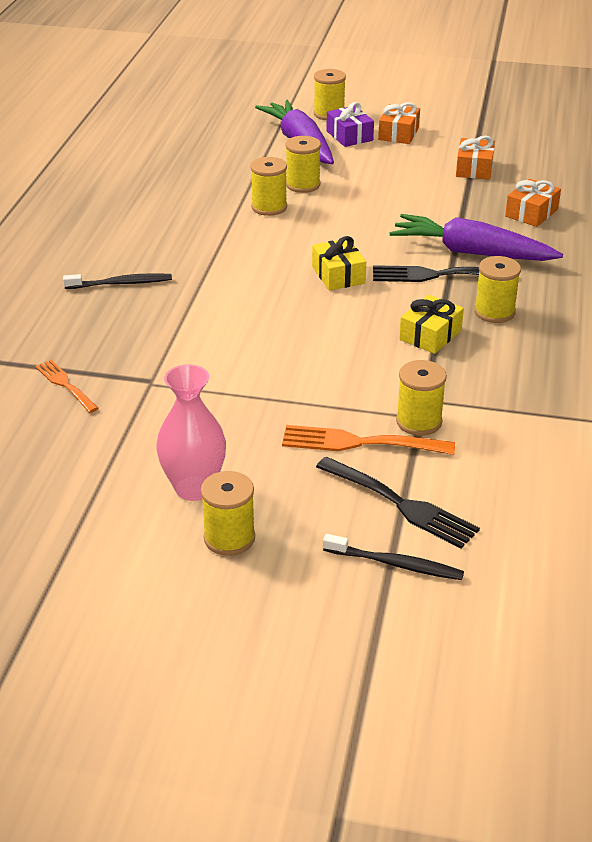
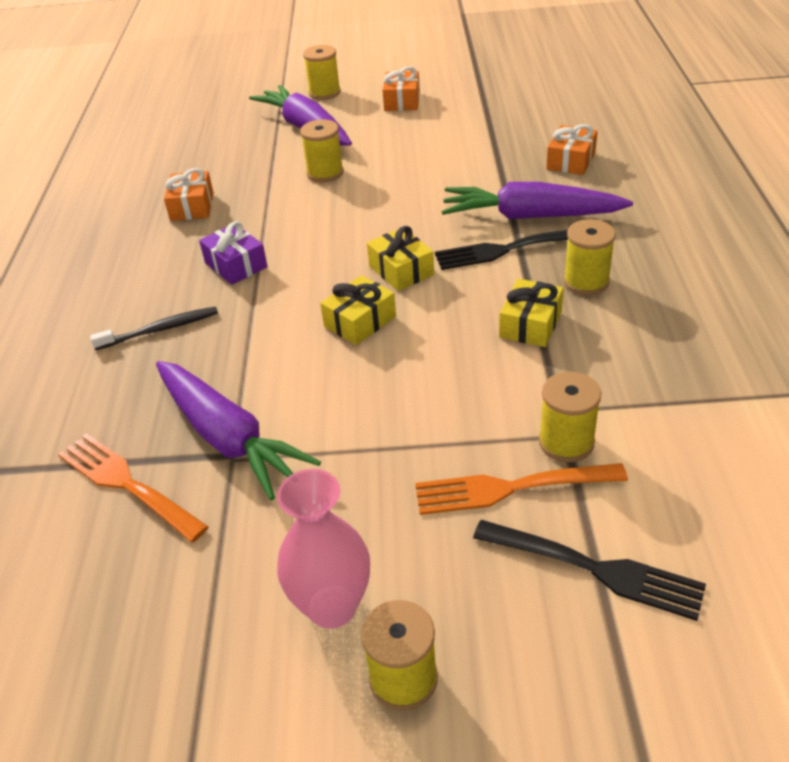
camera: 10 degrees left, 5 degrees up
(65, 384) = (127, 484): orange fork -> orange fork, size x1.59
(152, 369) = (229, 438): none -> purple carrot
(269, 207) = (298, 205): yellow spool -> none
(287, 307) = (360, 321): none -> yellow gift
(349, 136) = (353, 112): purple gift -> purple gift (236, 265)
(396, 564) = (629, 667): black toothbrush -> none
(474, 168) = (492, 124): orange gift -> orange gift (192, 206)

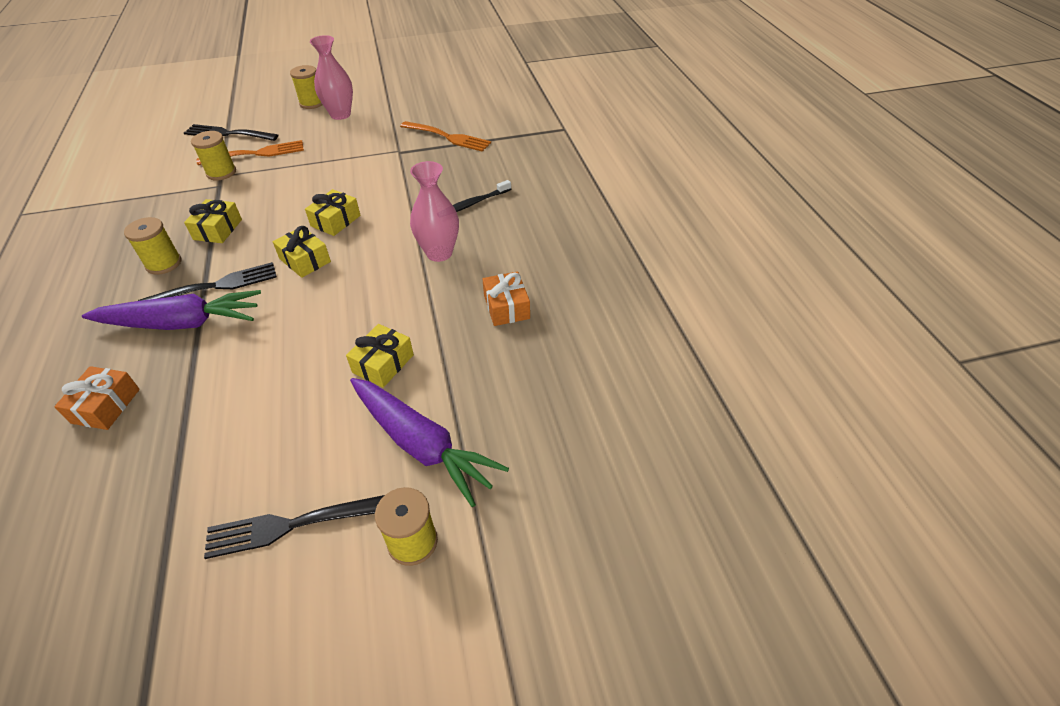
camera: 165 degrees right, 5 degrees up
(229, 438) = (403, 157): purple carrot -> none
(236, 265) = (439, 253): purple gift -> pink vase
(325, 173) = (383, 363): yellow spool -> yellow gift
(402, 101) = (290, 525): orange gift -> black fork

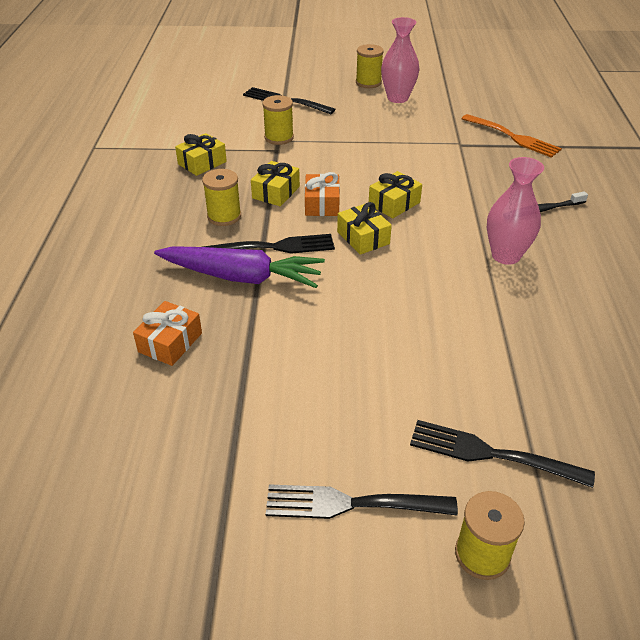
camera: 15 degrees right, 5 degrees down
(256, 153) = (313, 124): orange fork -> none
(383, 363) = (446, 359): yellow gift -> yellow gift (202, 163)
(422, 445) = (491, 454): purple carrot -> black fork
(506, 307) = (583, 326): orange gift -> orange gift (322, 204)

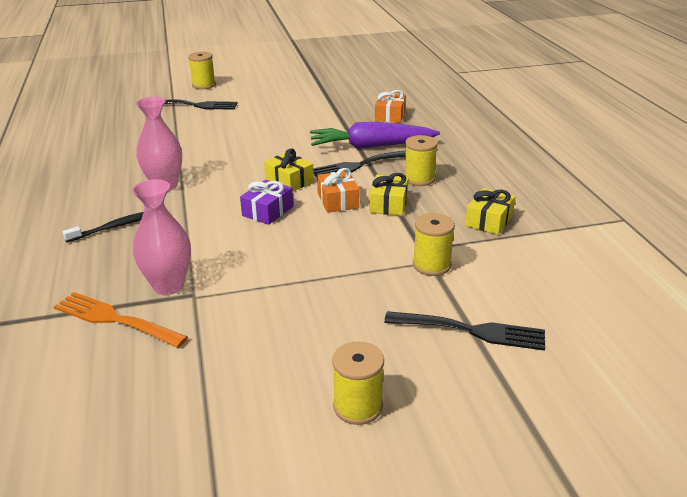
camera: 165 degrees right, 10 degrees down
(351, 504) = (262, 88): black fork -> none
(394, 203) = (267, 211): yellow gift -> purple gift
(397, 98) = (294, 373): pink vase -> pink vase (168, 285)

